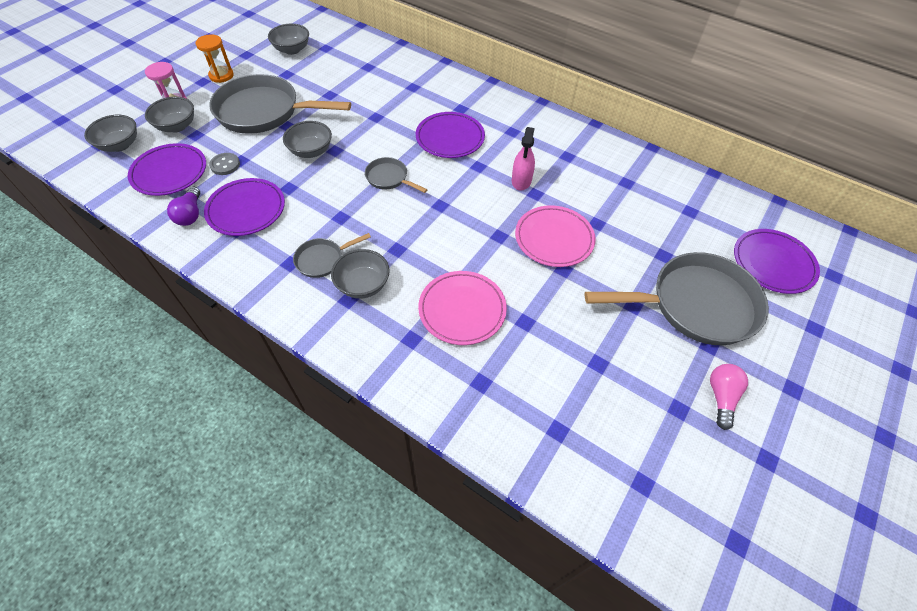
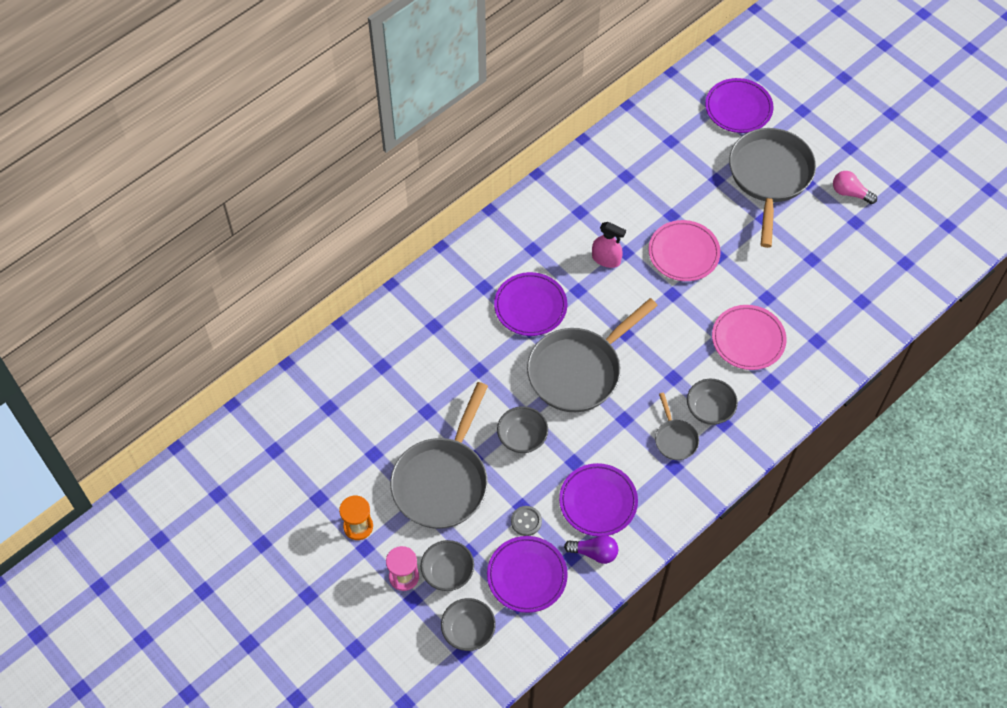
camera: 75 degrees left, 5 degrees up
(292, 50) = (323, 445): grey bowl -> none
(389, 178) = (579, 370): grey pan -> grey pan, size x2.17

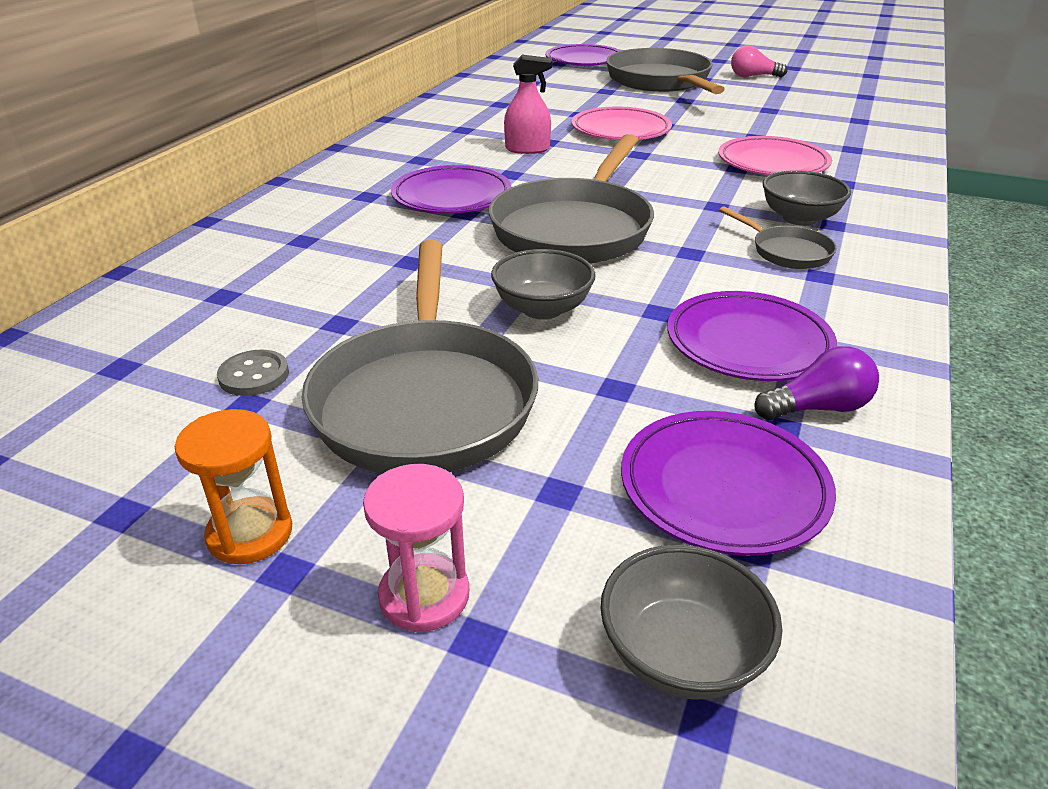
camera: 25 degrees left, 25 degrees down
(448, 572) = (536, 545): grey bowl -> none
(526, 521) = (643, 405): grey button -> grey button (254, 375)

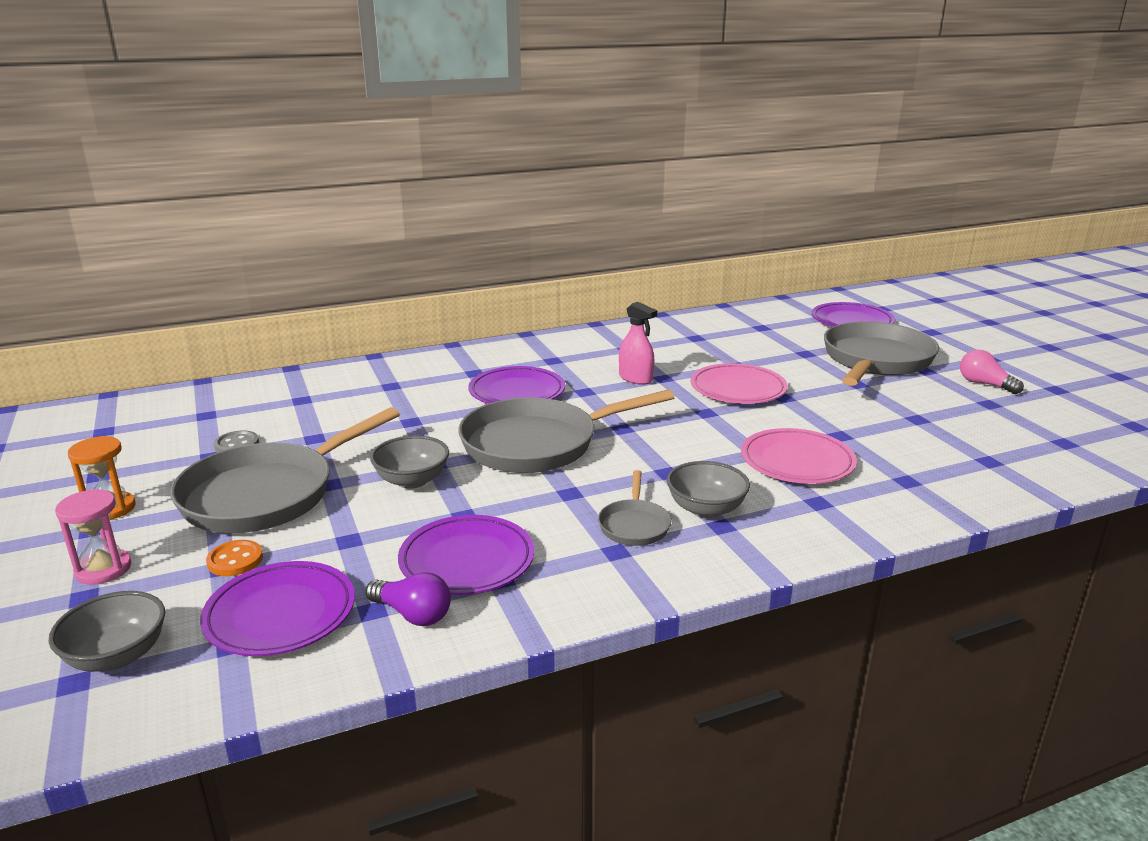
camera: 45 degrees right, 10 degrees down
(555, 477) = (235, 560): none -> orange button

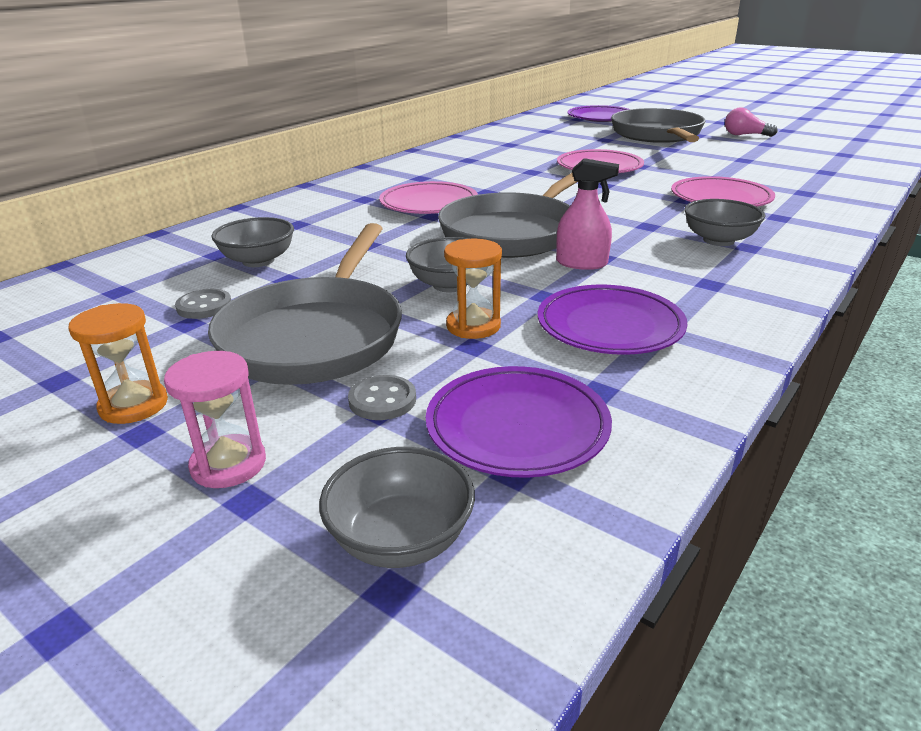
camera: 30 degrees left, 5 degrees up
(235, 560) = (382, 400): orange button -> grey button
(318, 414) = (258, 261): none -> grey bowl
(373, 523) = (473, 326): none -> orange hourglass
(413, 614) = (641, 380): purple light bulb -> none
(517, 392) = (429, 204): purple plate -> pink plate
(634, 525) = (690, 264): grey pan -> none
(635, 378) = (511, 176): pink spray bottle -> pink spray bottle (581, 263)

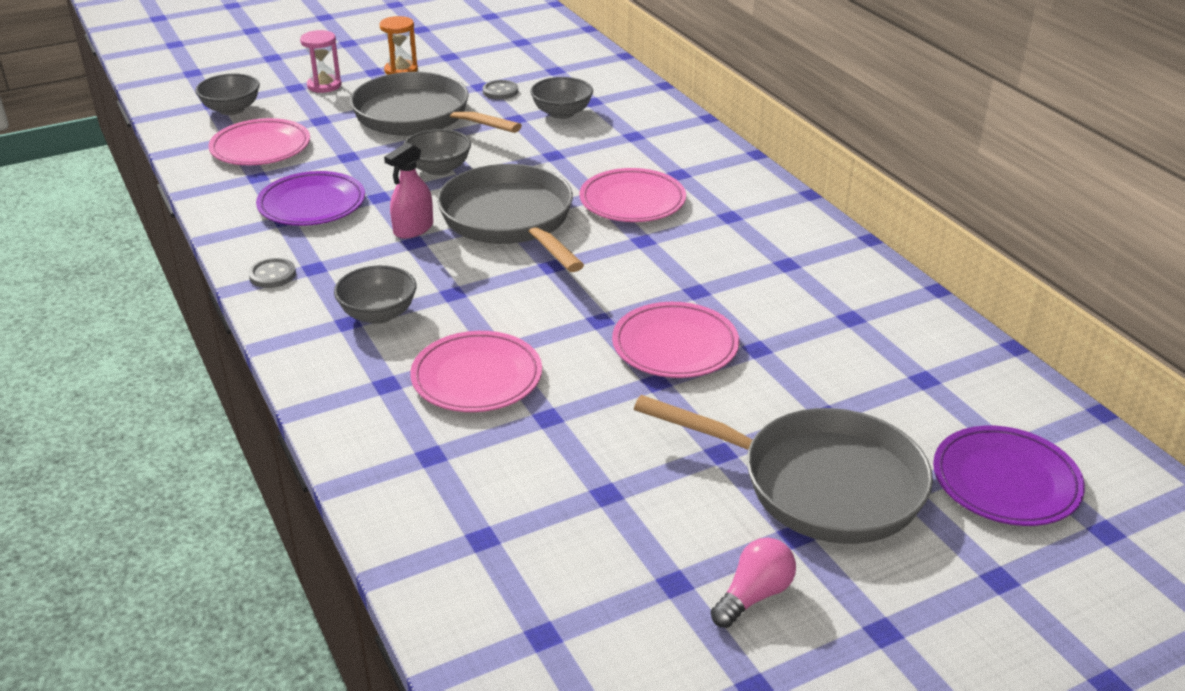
camera: 115 degrees right, 5 degrees up
(382, 400) = (327, 122): grey button -> grey button (272, 275)
(473, 326) = (370, 162): orange hourglass -> none
(517, 427) = (260, 148): purple plate -> pink plate

